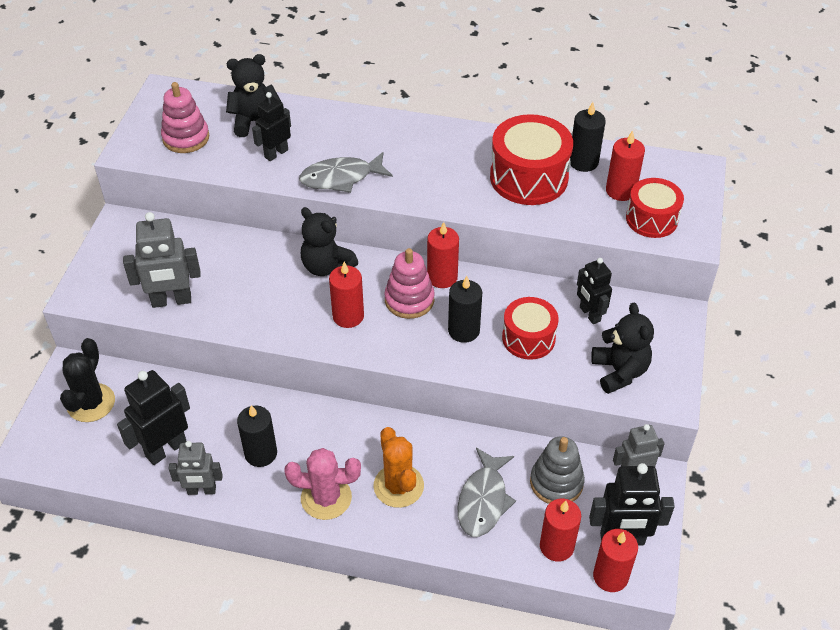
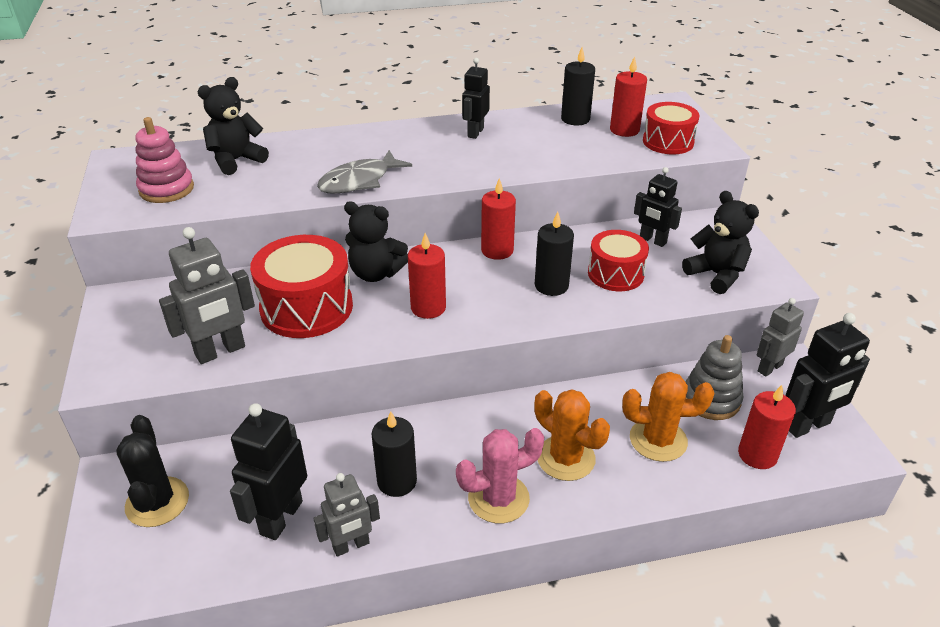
camera: 25 degrees left, 10 degrees down
(276, 153) = (276, 179): black robot -> black robot (475, 132)
(409, 300) = (479, 277): pink stacking toy -> none
(483, 500) = (658, 440): grey fish -> orange cactus
(529, 177) = (538, 140): red drum -> red drum (306, 307)
(610, 576) = (826, 462): red candle -> none

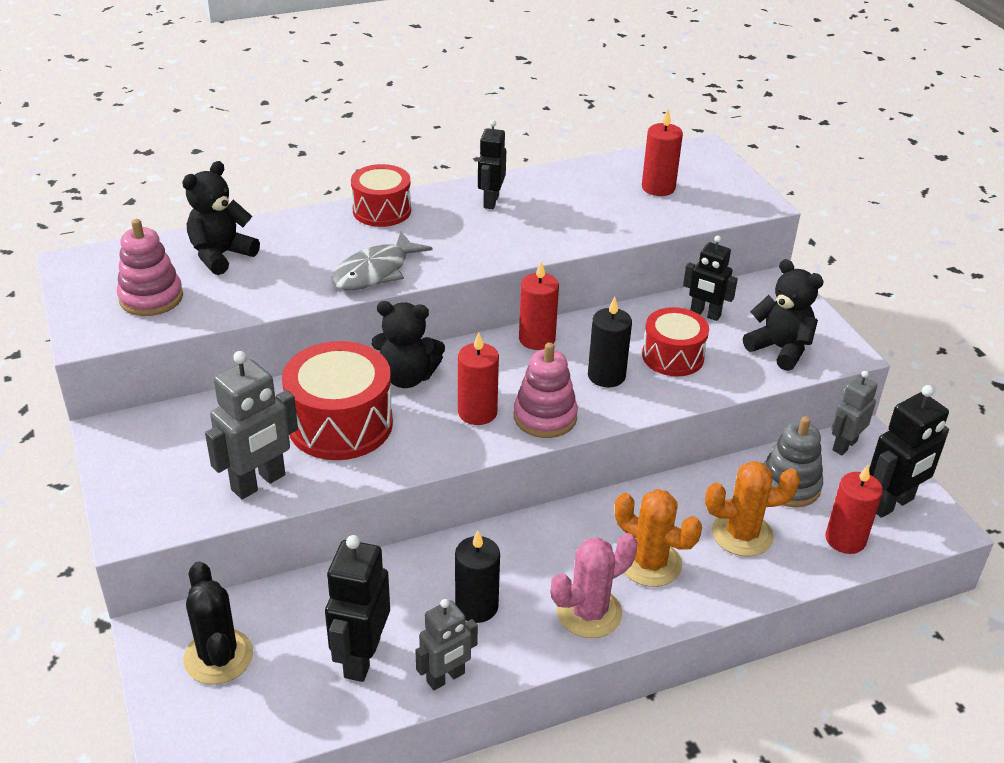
camera: 10 degrees left, 0 degrees up
(487, 316) = (545, 417): none -> pink stacking toy
(575, 119) = (600, 177): black candle -> none
(668, 142) = (709, 200): red drum -> red drum (382, 210)

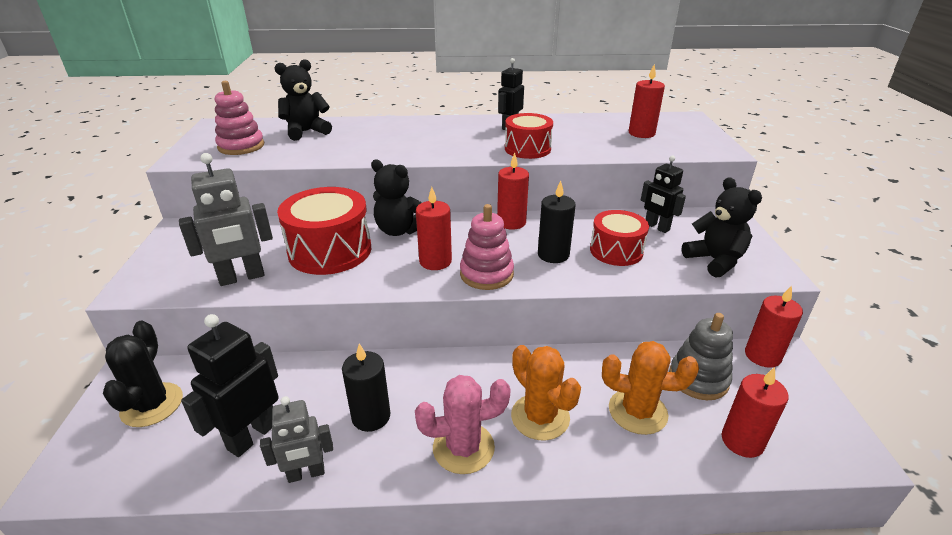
camera: 20 degrees right, 5 degrees down
(375, 272) = (398, 152): grey fish -> none
(382, 210) = (430, 123): red drum -> red drum (527, 149)
(844, 445) = (762, 356): grey robot -> red candle
(891, 504) = (800, 418): black robot -> none

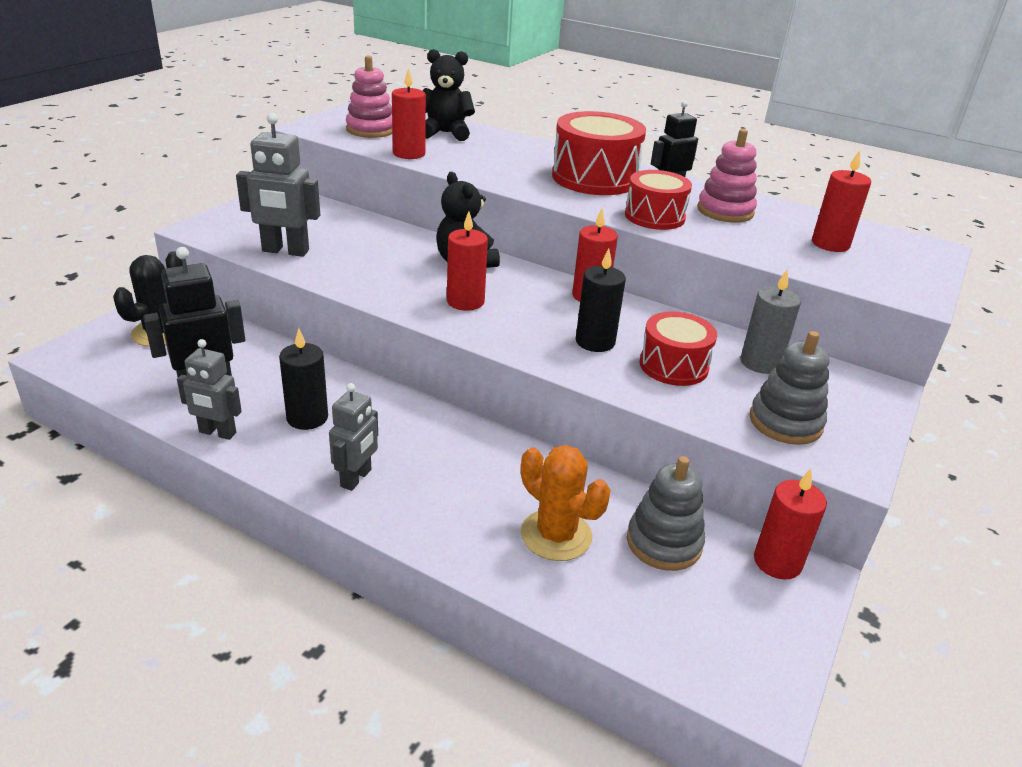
camera: 30 degrees right, 0 degrees up
(330, 251) = (381, 256): red drum -> red drum (594, 178)
(463, 448) = (356, 478): pink cactus -> grey robot
(486, 274) = (501, 331): pink stacking toy -> pink stacking toy (725, 211)
(540, 417) = (452, 490): orange cactus -> none
(656, 227) = (760, 363): black robot -> grey candle
(715, 261) = (785, 422): black teddy bear -> grey stacking toy
(742, 441) = (638, 616): red candle -> red candle (409, 154)

